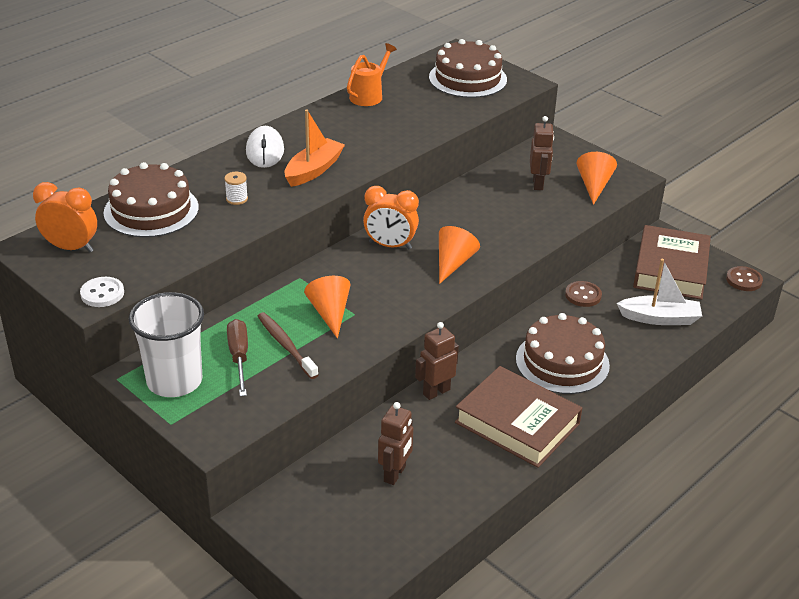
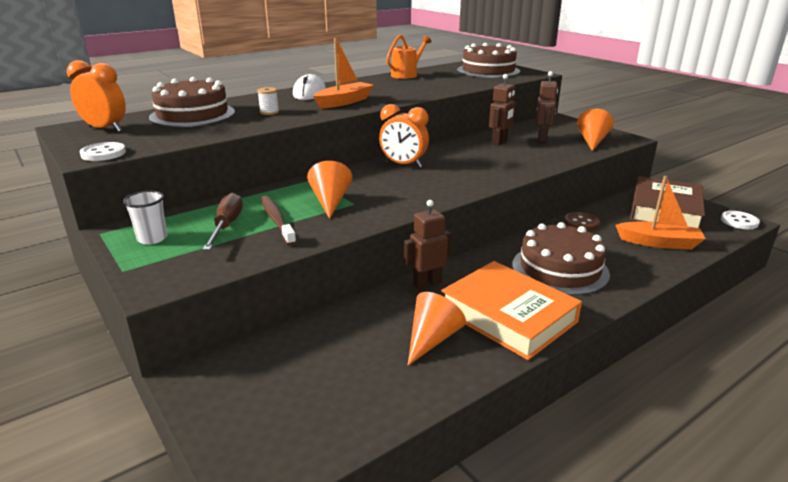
camera: 10 degrees right, 10 degrees down
(174, 381) = (152, 238): white cup -> white cup, size x0.51
(395, 474) = (363, 352): brown robot -> brown robot (499, 142)
(453, 263) = (458, 177): orange cone -> orange cone (432, 339)
(517, 423) = (508, 316): brown book -> orange book
(660, 318) = (659, 243): white boat -> orange boat
(744, 280) = (739, 221): brown button -> white button

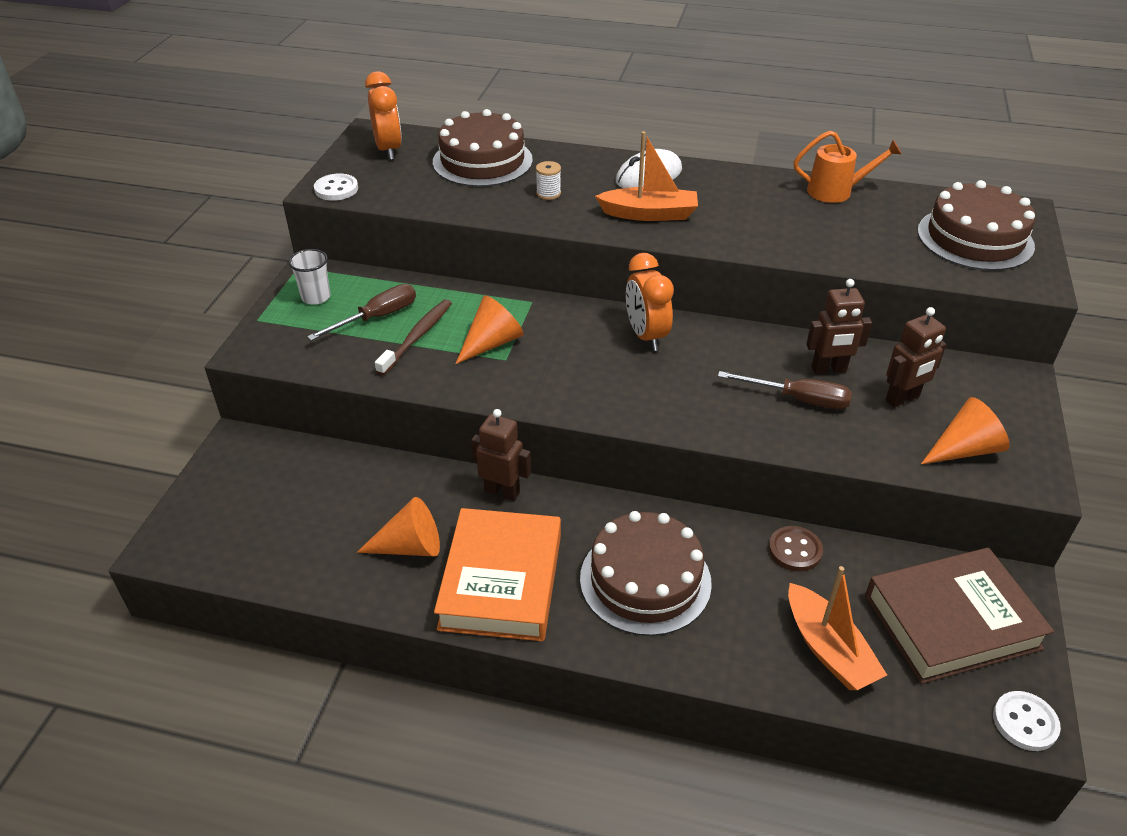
camera: 50 degrees right, 15 degrees up
(512, 154) = (798, 399): none -> brown screwdriver

